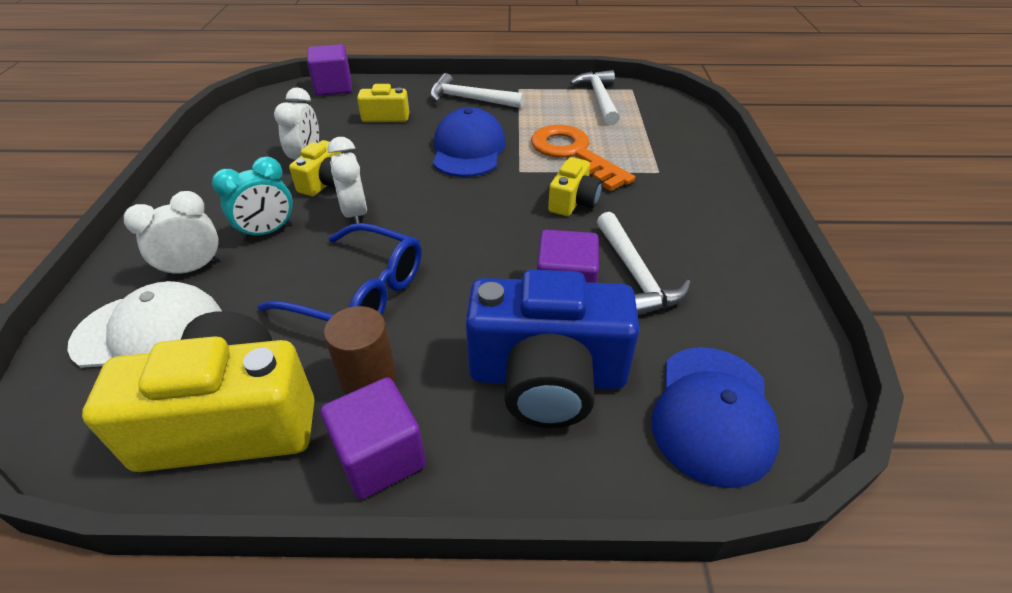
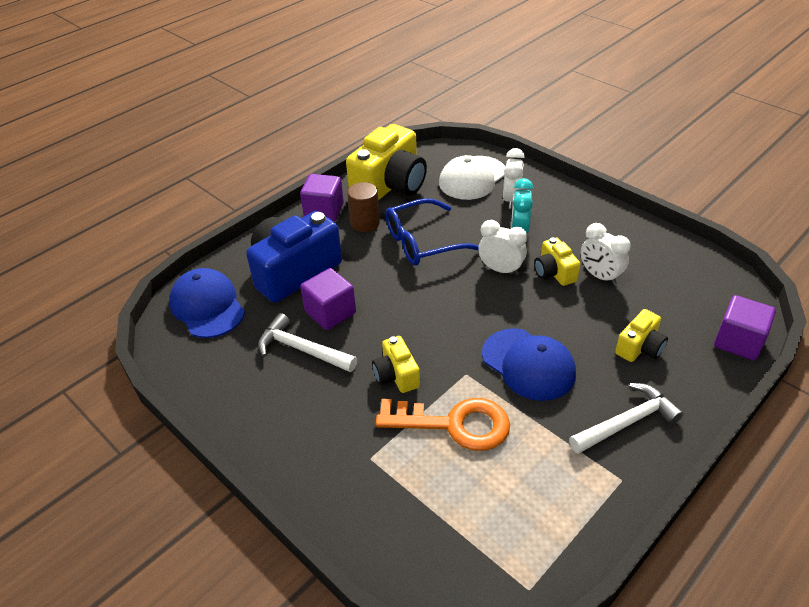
camera: 135 degrees right, 0 degrees up
(599, 99) = (533, 532): white hammer -> none

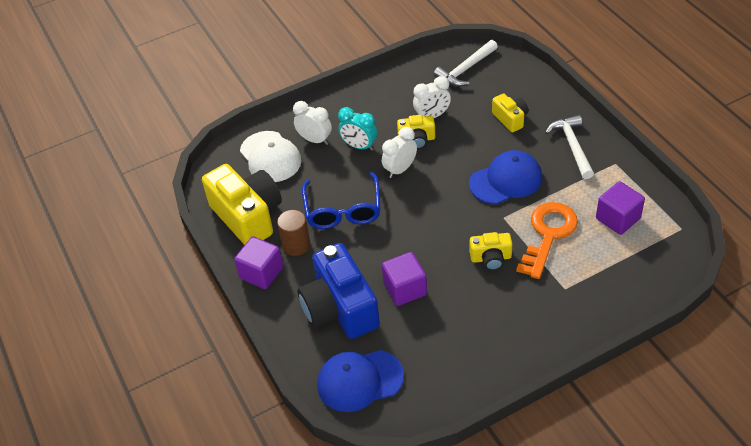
camera: 70 degrees left, 5 degrees up
(302, 349) = (441, 315): white hammer -> white hammer (465, 69)
(738, 341) = (522, 71): purple cube -> purple cube (618, 218)

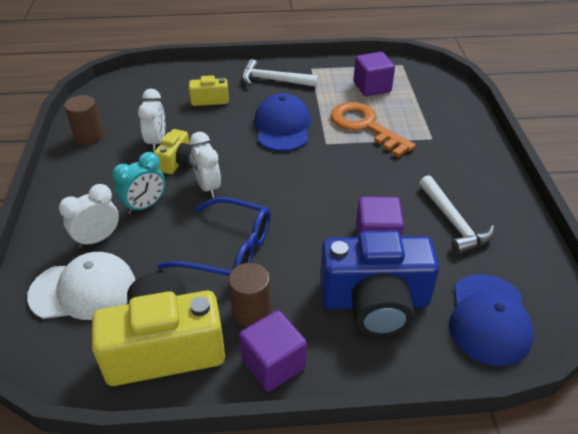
camera: 70 degrees left, 5 degrees down
(412, 77) = (89, 136): none -> brown cylinder
(465, 69) = (118, 102): white hammer -> white hammer (453, 222)
(491, 258) = (371, 167): yellow camera -> none

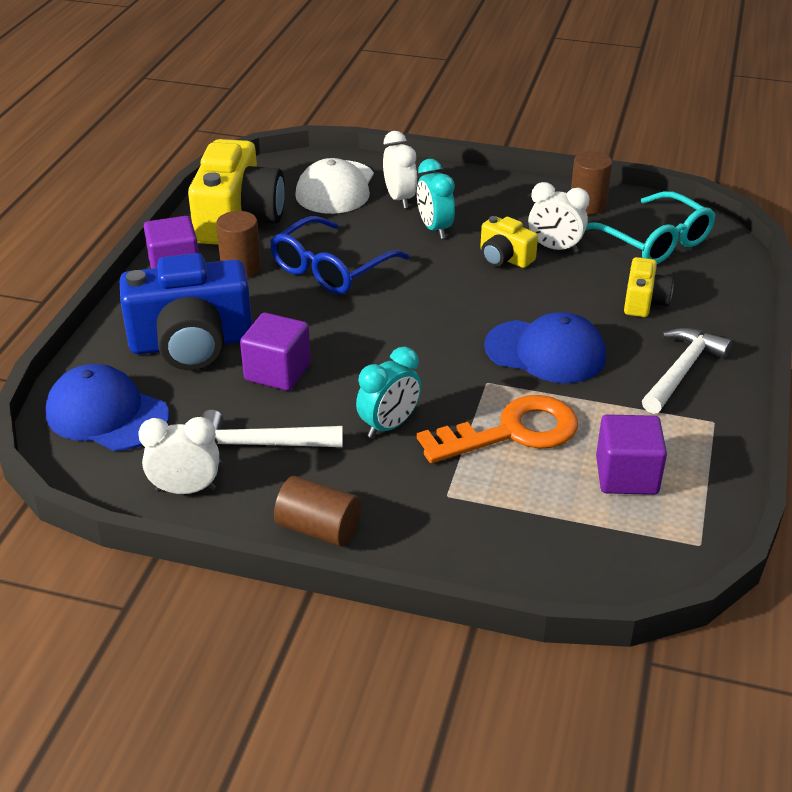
camera: 110 degrees right, 5 degrees down
(134, 103) = (654, 241): none -> turquoise glasses
(208, 187) = (444, 272): white clock -> white clock (185, 489)
(375, 302) = (192, 344): blue camera -> blue camera turned 120 degrees counterclockwise
(393, 172) = (389, 426): none -> turquoise clock
(496, 176) = (319, 529): none -> brown cylinder

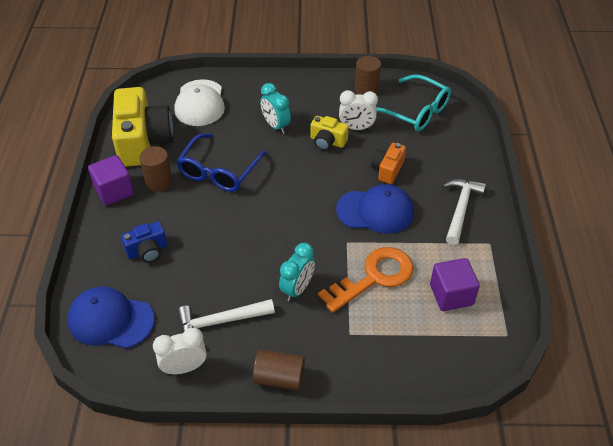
camera: 15 degrees left, 10 degrees up
(192, 344) = (147, 250): blue camera -> blue camera, size x0.50
(277, 372) = (212, 262): purple cube -> none
(399, 199) = (245, 105): white clock -> none
(583, 304) = (387, 169): none -> orange camera
(644, 302) = (423, 160): yellow camera -> none

